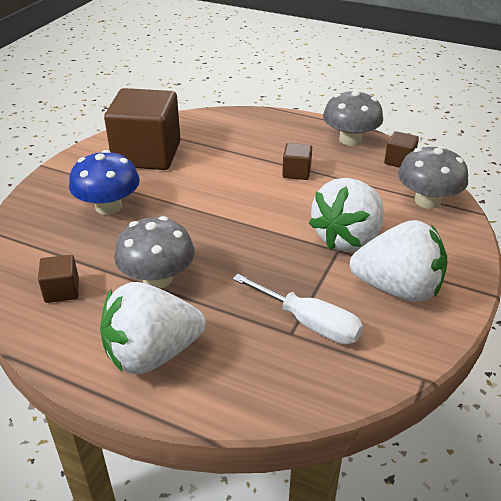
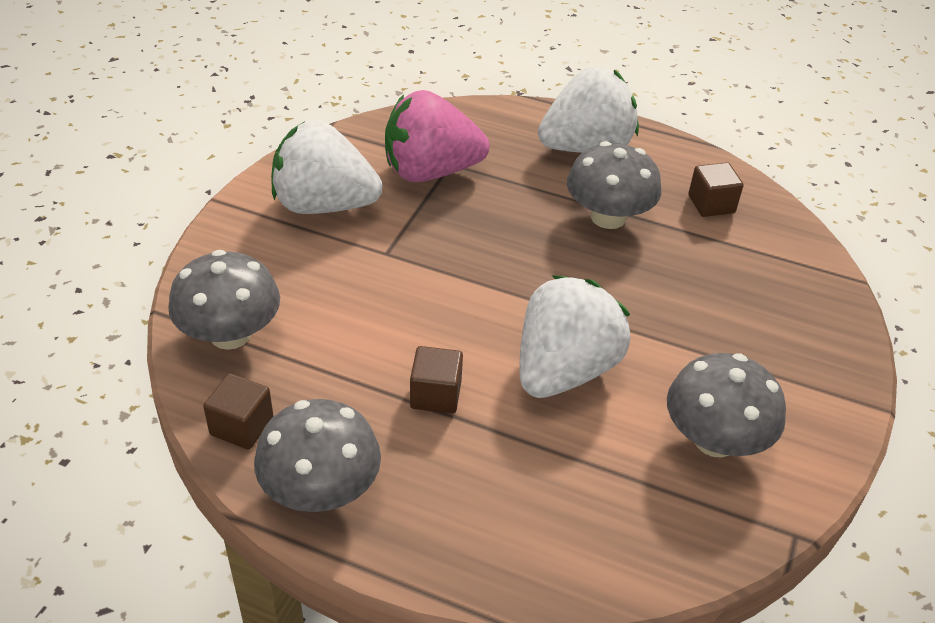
camera: 175 degrees right, 5 degrees up
(108, 206) = (722, 320): blue mushroom -> none
(147, 154) = (715, 439): brown cube -> grey mushroom
(309, 323) = (431, 172): white screwdriver -> pink strawberry
(347, 238) = (370, 269): white strawberry -> white strawberry (564, 370)

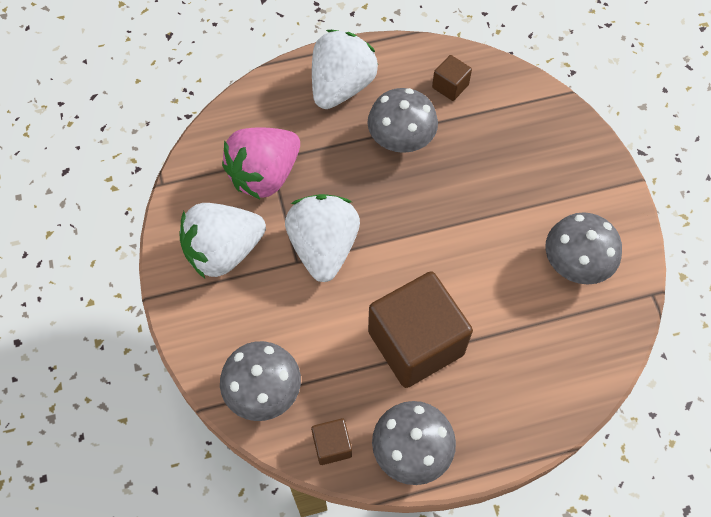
camera: 35 degrees left, 20 degrees up
(436, 395) = (416, 343): brown cube -> brown cube, size x2.30
(564, 370) = (468, 274): white strawberry -> white strawberry (323, 247)

